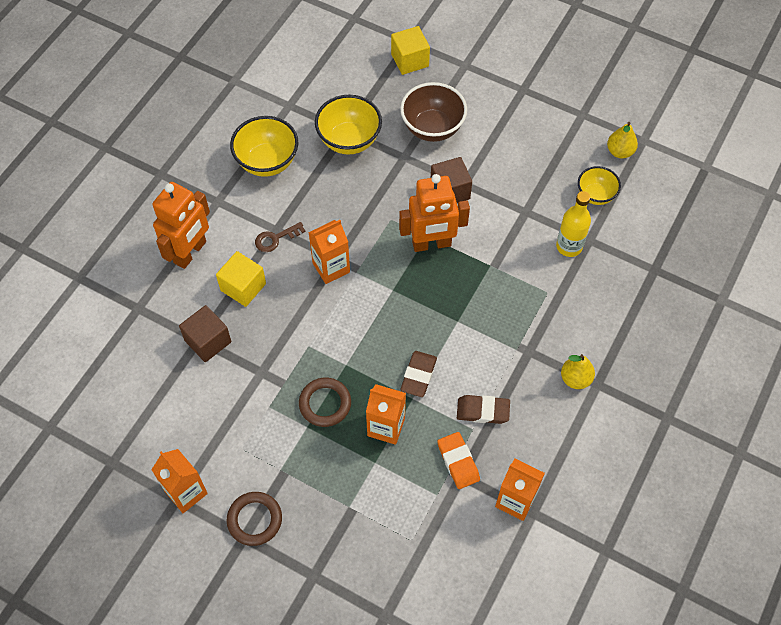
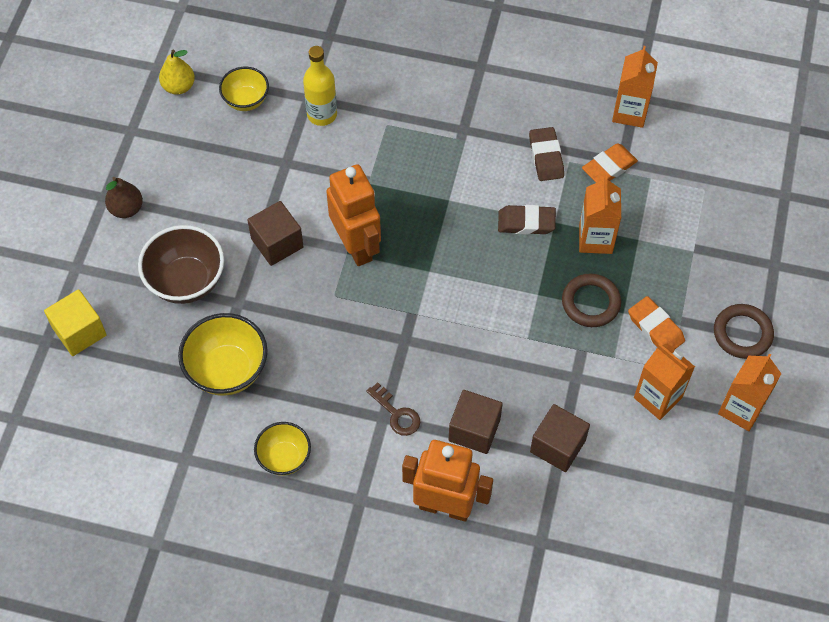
camera: 105 degrees left, 0 degrees up
(243, 287) = (474, 430): yellow cube -> brown cube
(267, 162) = (284, 458): yellow bowl -> yellow bowl, size x0.63
(284, 448) = (655, 328): none -> orange eraser
(331, 267) = (419, 342): orange carton -> orange carton (657, 397)
(508, 101) = (126, 209): none -> brown pear
(575, 378) = (481, 84): yellow pear -> none

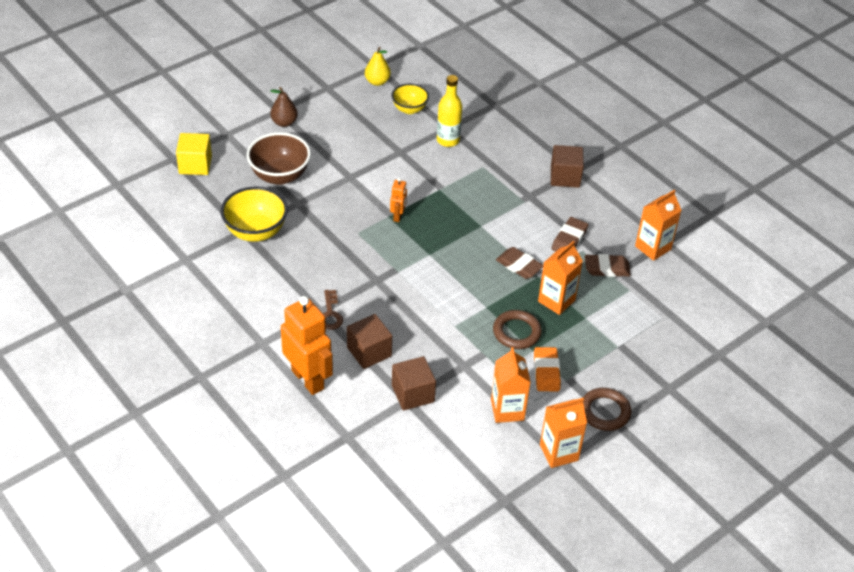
camera: 35 degrees right, 15 degrees down
(277, 243) = (352, 187): brown cube -> brown cube (565, 177)
(284, 458) = (241, 294): yellow bowl -> none
(356, 246) = (398, 216): orange robot -> orange robot, size x0.47
(609, 167) = (607, 268): orange eraser -> brown eraser

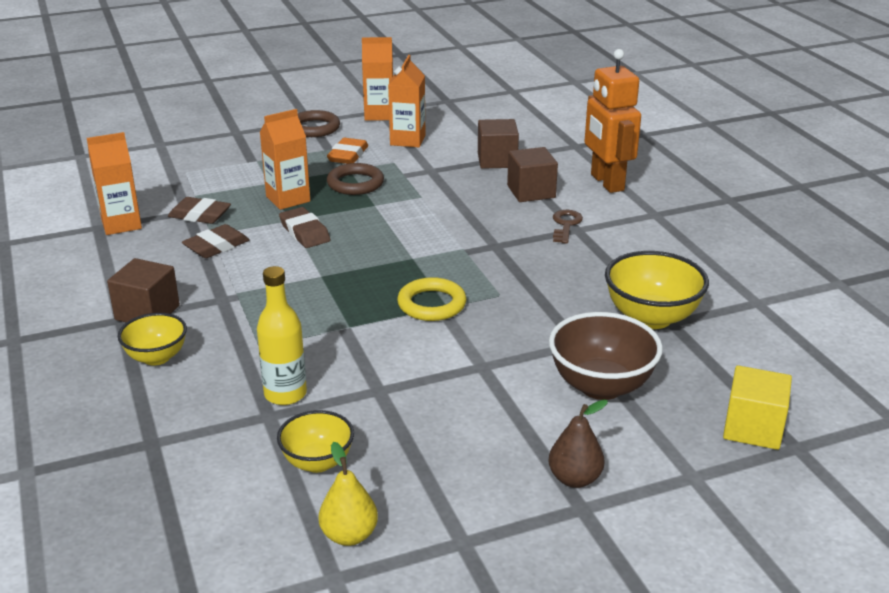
camera: 160 degrees left, 15 degrees down
(398, 216) = (431, 304): orange robot -> yellow ring
(533, 149) = (156, 357): none -> yellow bowl

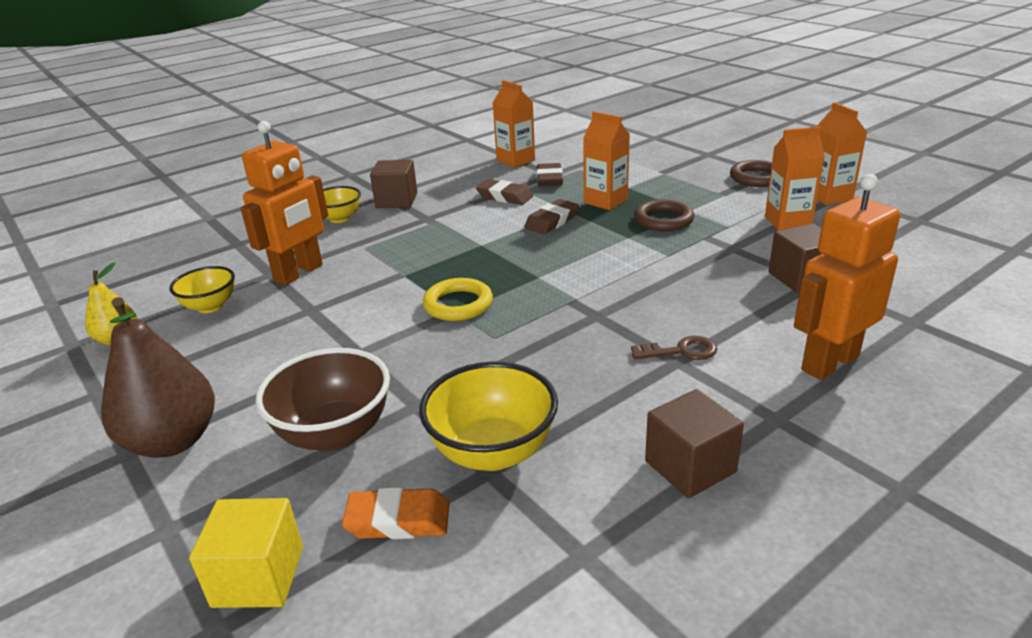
camera: 75 degrees right, 0 degrees up
(285, 394) = (299, 273): yellow bottle -> orange robot
(348, 155) = (717, 204): orange eraser -> orange eraser (398, 520)
(531, 192) = (744, 313): brown cube -> brown cube (690, 466)
(574, 479) = (173, 441): brown pear -> brown pear, size x1.78

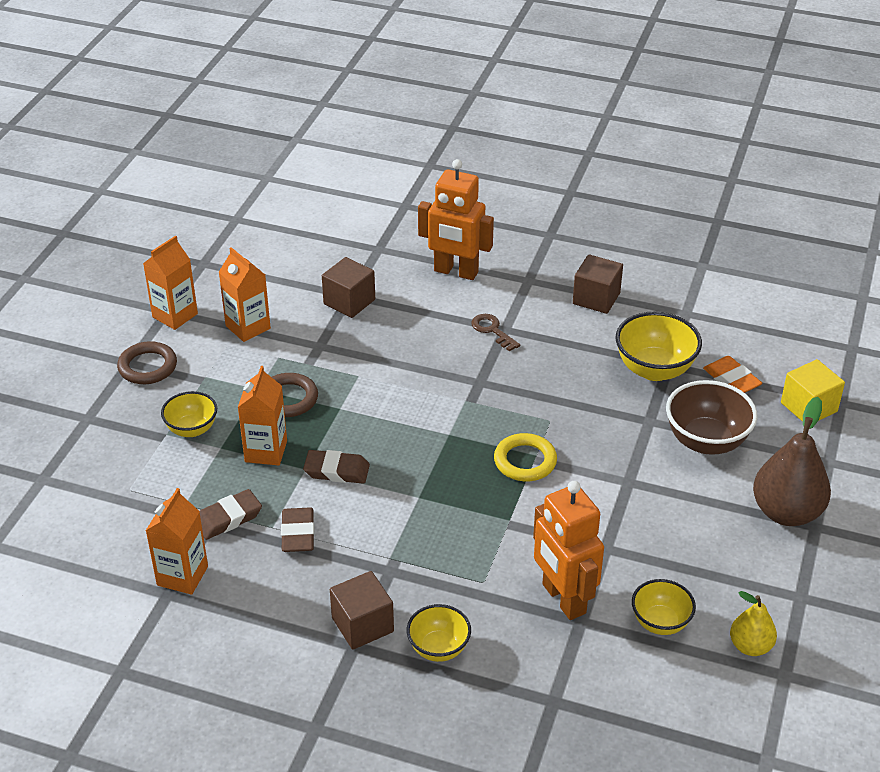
camera: 125 degrees left, 10 degrees up
(299, 273) = (563, 599): orange robot -> orange robot turned 120 degrees counterclockwise
(660, 182) = (192, 429): none -> yellow bowl

